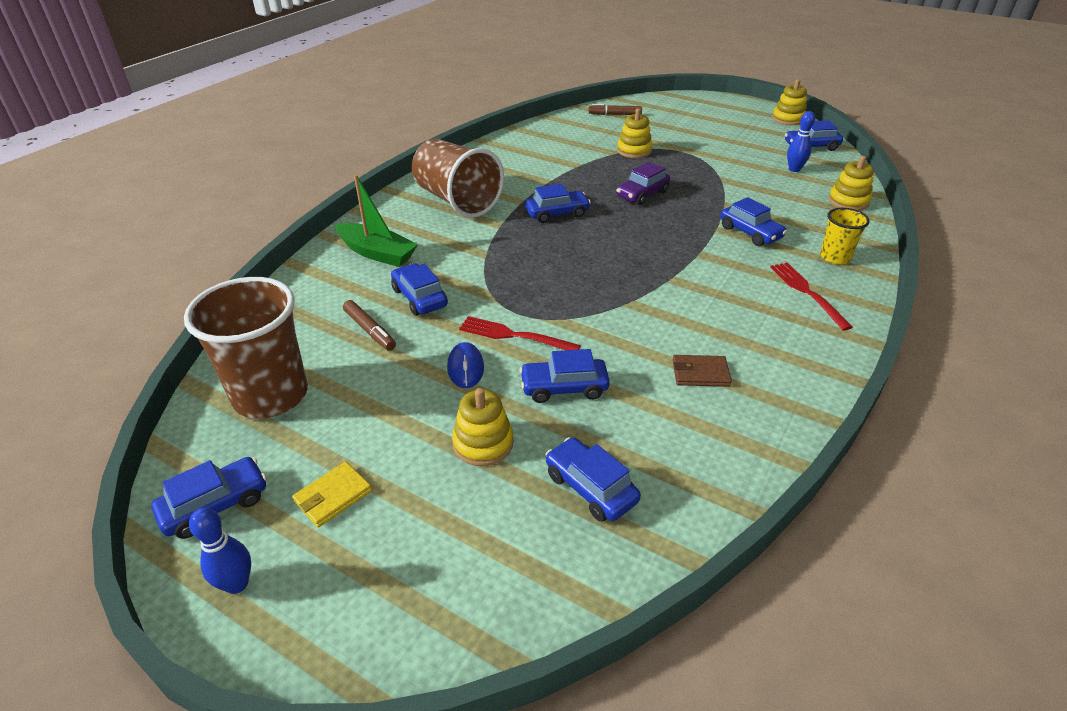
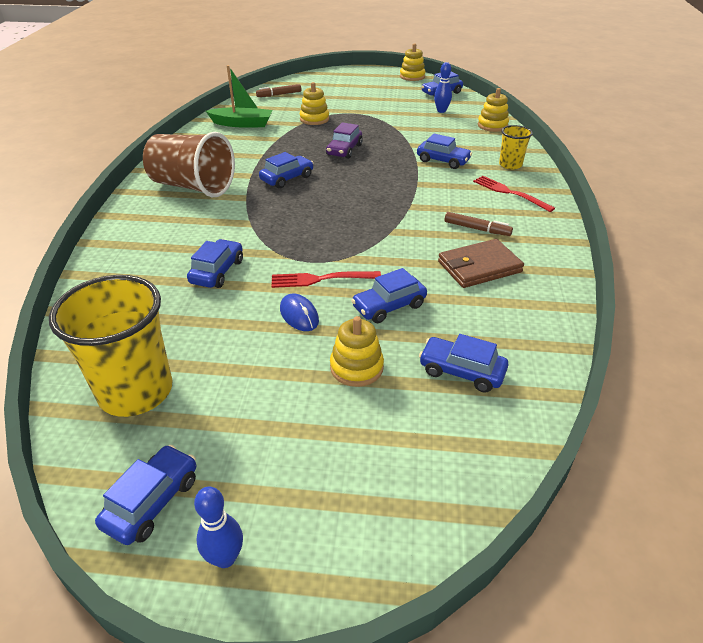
camera: 25 degrees left, 0 degrees up
(271, 395) = (136, 391): brown cup -> yellow cup
(333, 496) = (260, 453): yellow wallet -> none
(370, 330) = (191, 310): brown marker -> brown marker (477, 229)
(377, 253) = (150, 245): green boat -> green boat (242, 124)
(419, 298) = (217, 271): blue car -> blue car turned 75 degrees clockwise
(700, 373) = (479, 267): brown wallet -> brown wallet, size x1.63

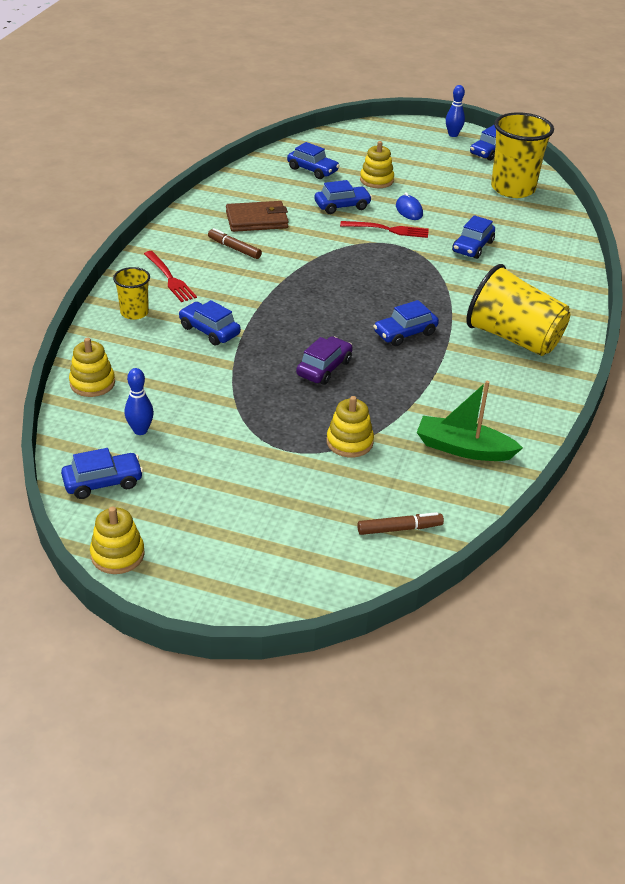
camera: 170 degrees left, 0 degrees up
(193, 187) = (513, 338): brown cup -> yellow cup

